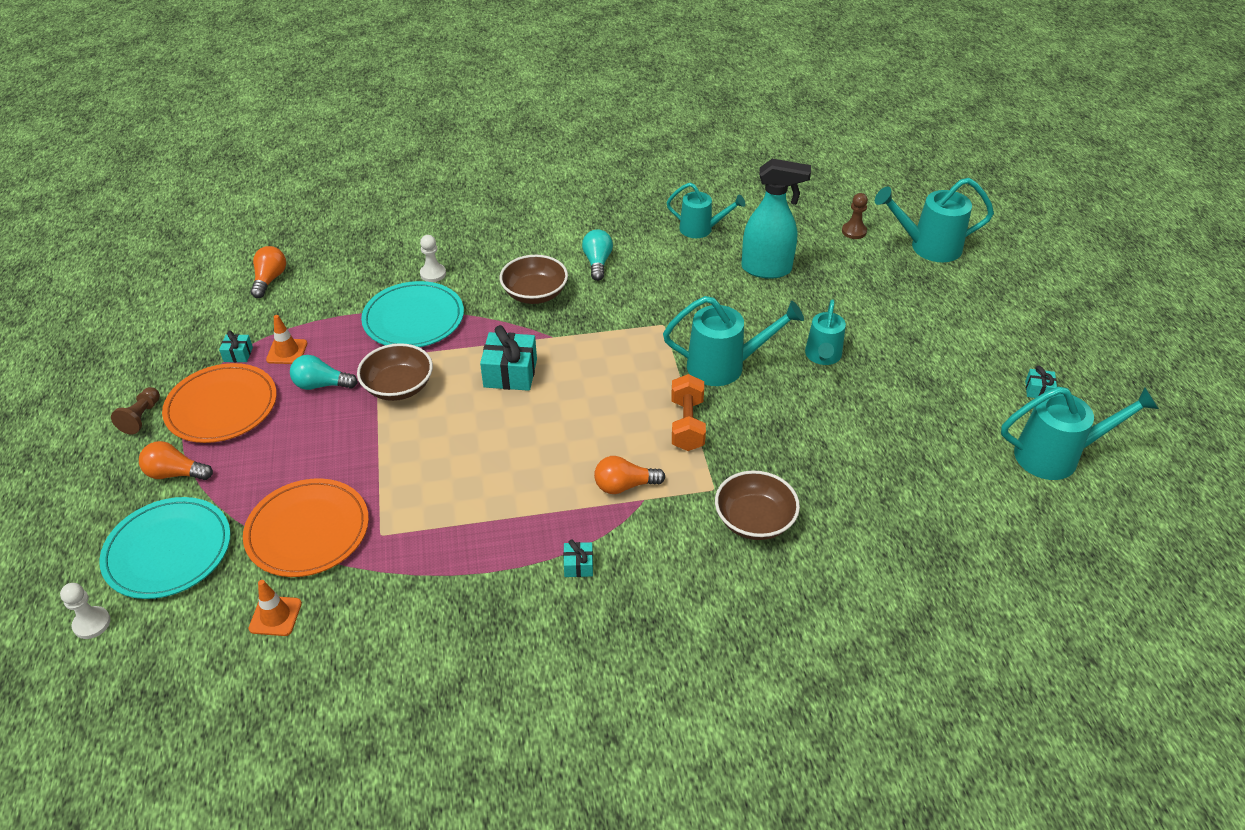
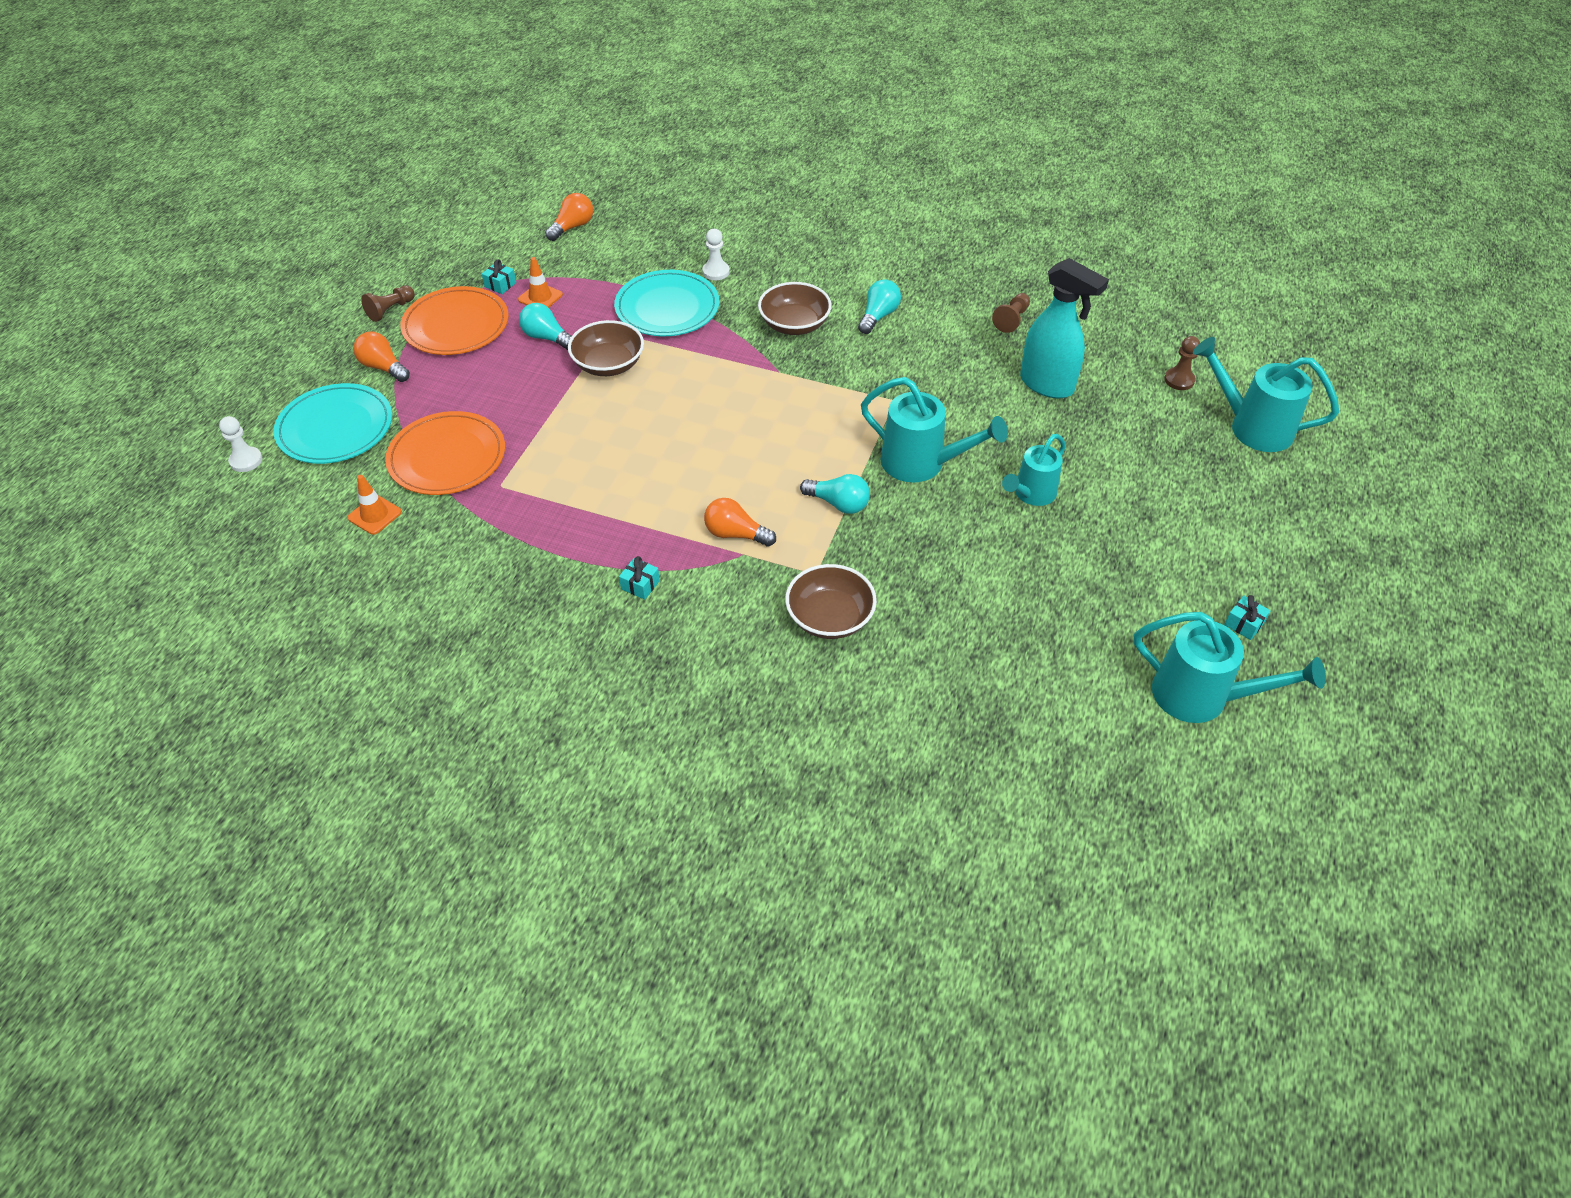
camera: 30 degrees right, 5 degrees up
(510, 373) = (714, 390): turquoise gift -> none
(687, 425) = (838, 504): orange dumbbell -> turquoise light bulb
(701, 229) = (1011, 319): turquoise watering can -> brown pawn

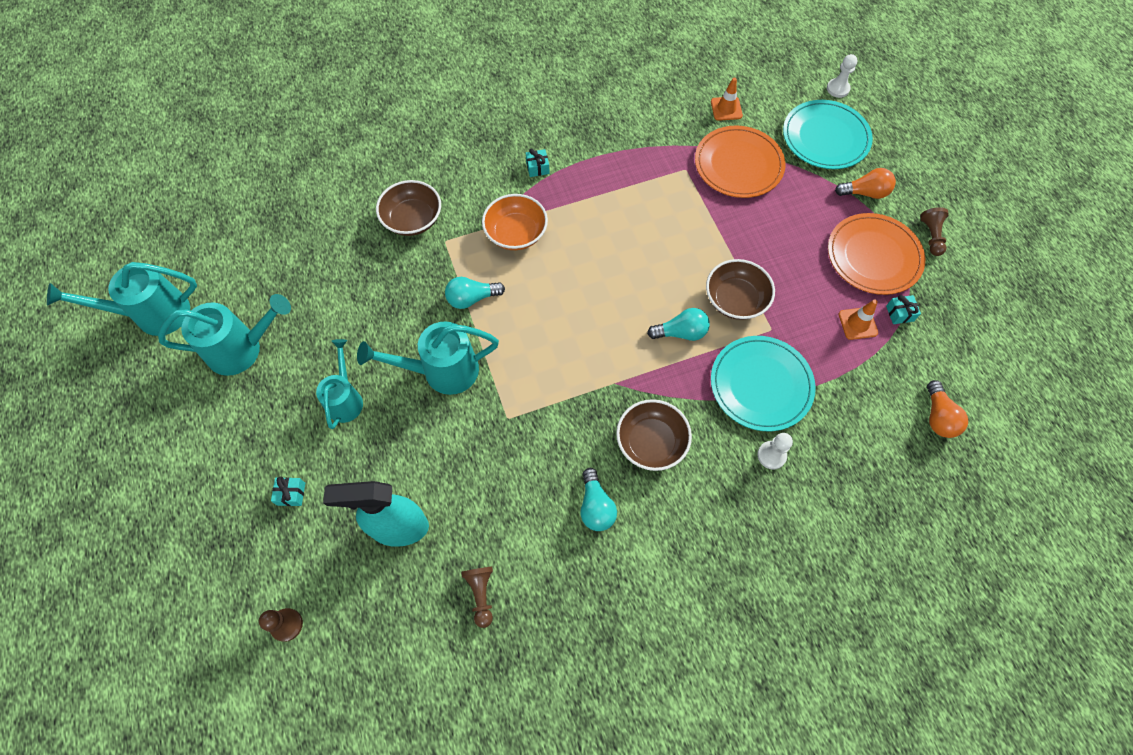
camera: 140 degrees right, 15 degrees up
(547, 337) = (804, 291): turquoise light bulb -> turquoise light bulb (681, 332)
(735, 534) = (516, 233): orange light bulb -> orange bowl
(1244, 624) = (142, 388): turquoise gift -> turquoise gift (291, 494)
(1251, 427) = (198, 607): turquoise watering can -> turquoise watering can (242, 349)

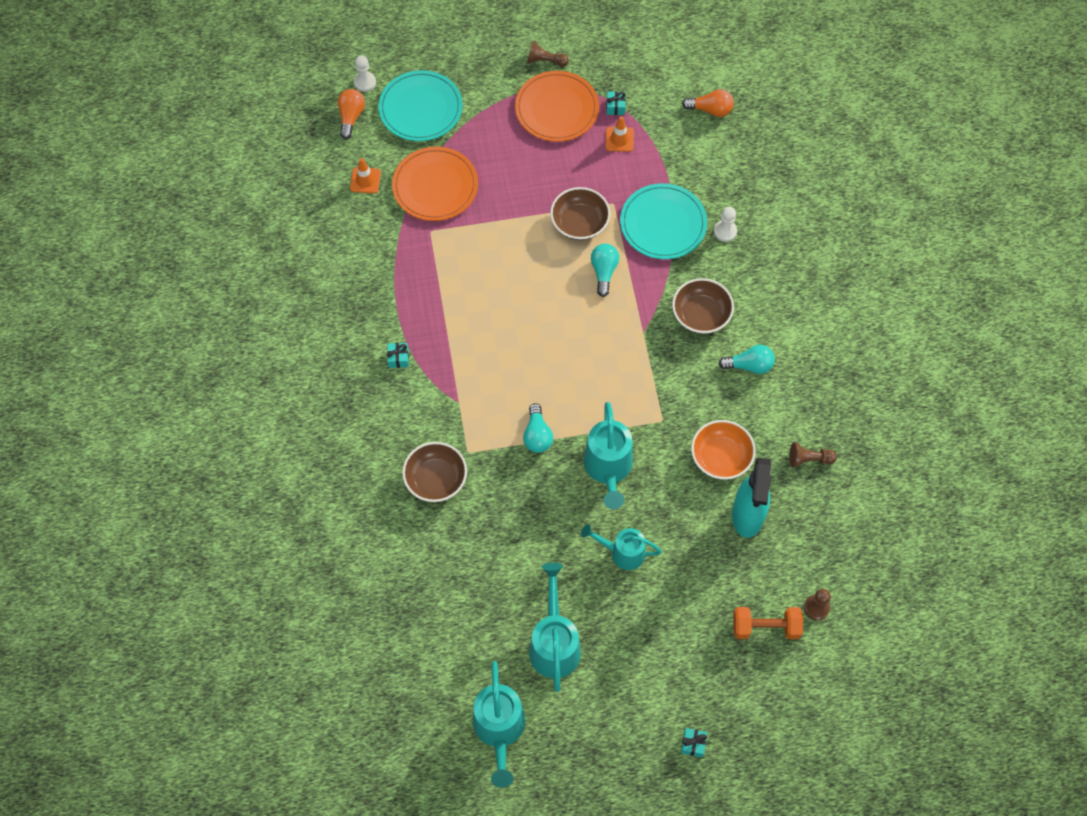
camera: 80 degrees left, 0 degrees up
(261, 565) = (765, 627): none -> orange dumbbell
(291, 494) = (705, 602): turquoise gift -> turquoise gift (693, 744)
(516, 233) = (472, 388): orange bowl -> orange bowl (721, 457)
(865, 193) = (489, 96): orange light bulb -> orange light bulb (351, 117)

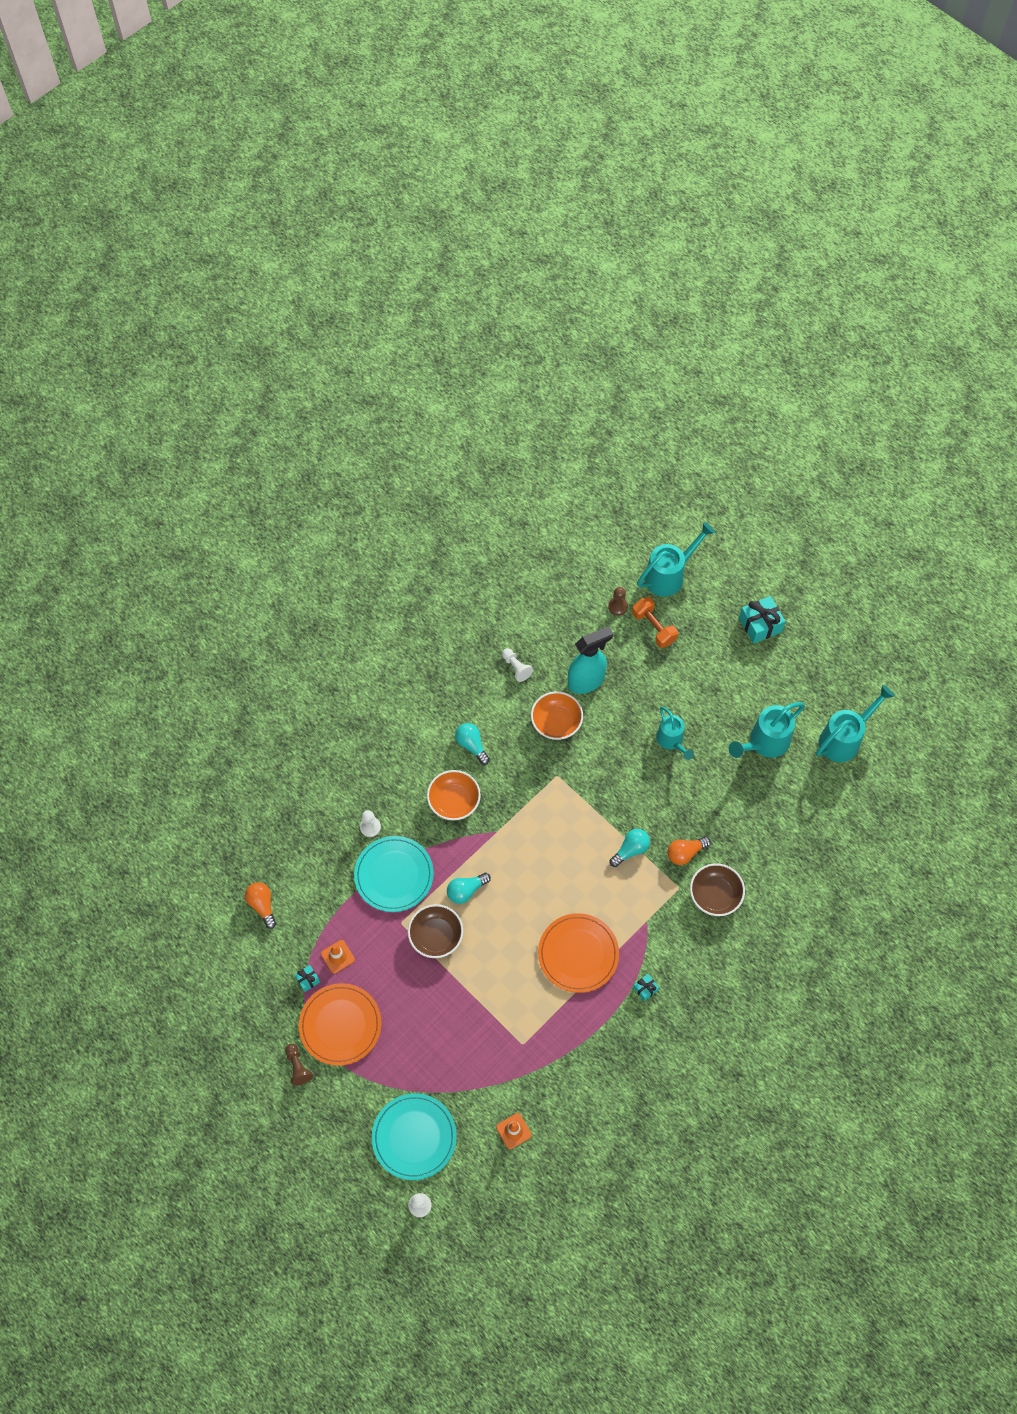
camera: 125 degrees left, 0 degrees up
(351, 117) = (462, 1190): orange light bulb -> orange light bulb (685, 853)
(435, 186) = (480, 1070): orange plate -> orange plate (578, 954)
(608, 469) = (619, 787): turquoise watering can -> turquoise watering can (669, 575)
(693, 744) = (760, 625): turquoise gift -> turquoise gift, size x1.96
(701, 315) = (454, 801): brown bowl -> orange bowl
(809, 459) = (516, 668): brown pawn -> white pawn

